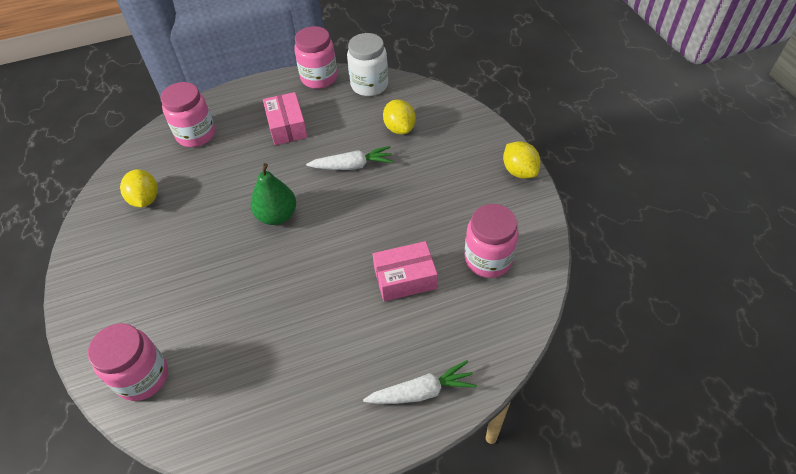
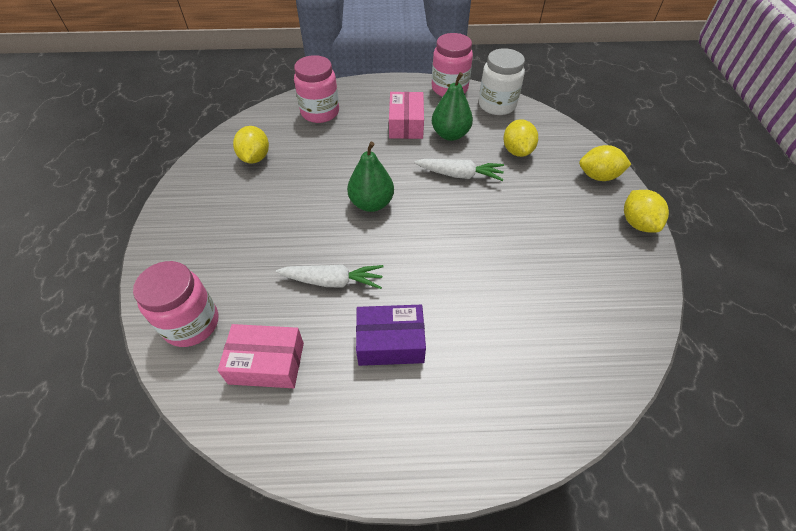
camera: 15 degrees right, 0 degrees up
(332, 338) = (390, 342): none -> purple box
(333, 127) = (450, 134): none -> green pear
(405, 278) = (485, 301): pink box -> pink box (266, 363)
(421, 392) = (471, 433): white carrot -> white carrot (332, 281)
(477, 135) = (598, 176): none -> yellow lemon
(488, 259) = (582, 307): pink jar -> none

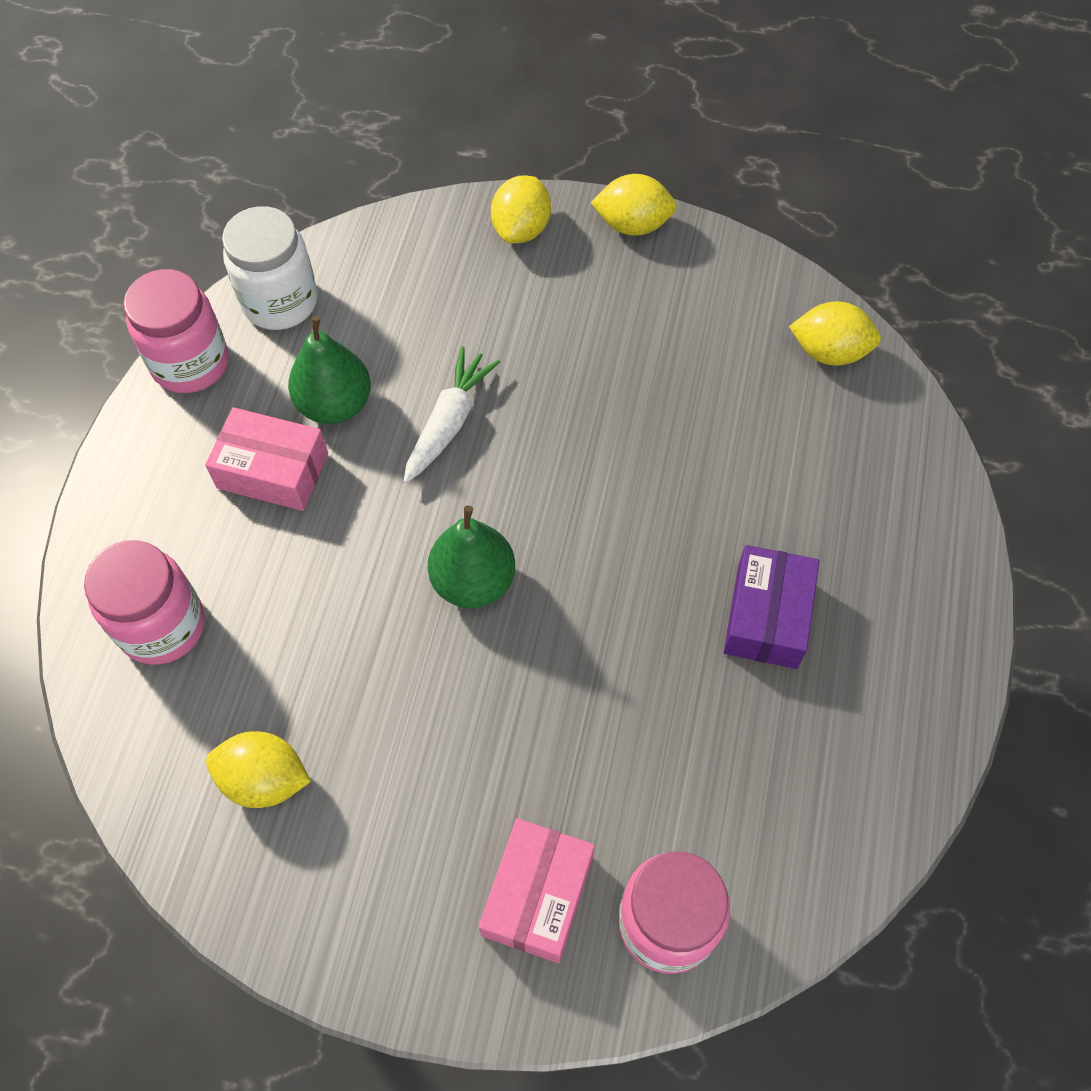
camera: 75 degrees left, 10 degrees up
(266, 363) = (767, 802): pink box -> pink box (537, 895)
(332, 281) = (633, 678): white carrot -> none
(517, 151) = (420, 316): yellow lemon -> yellow lemon (829, 352)

